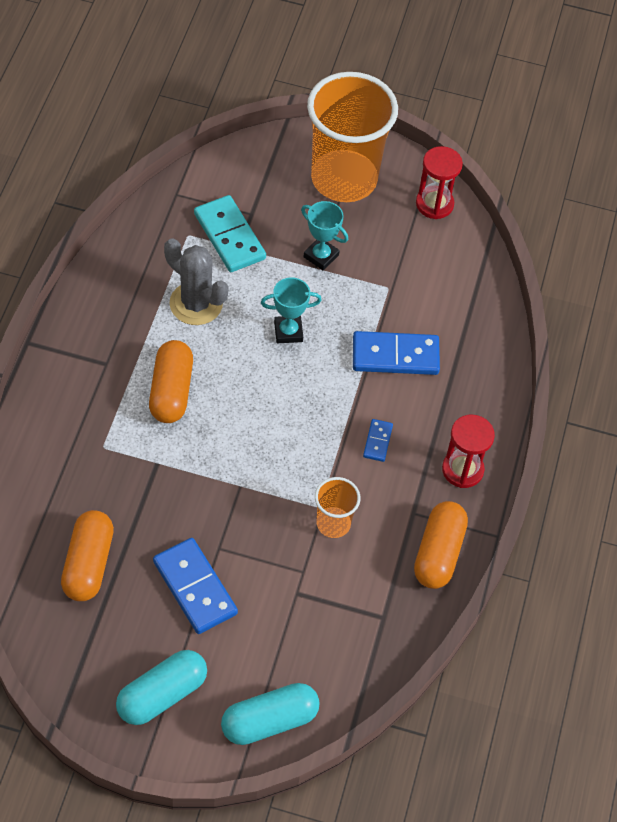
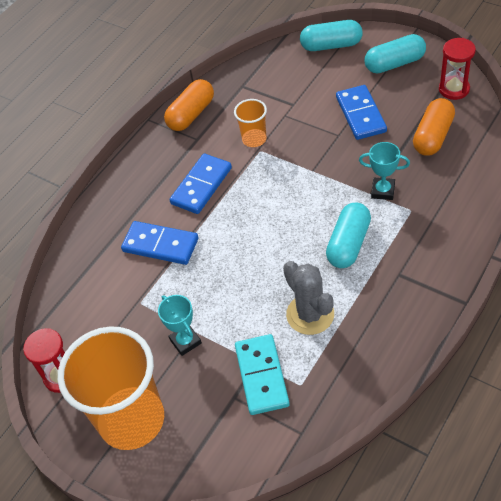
camera: 150 degrees left, 5 degrees down
(171, 391) = (348, 244): orange capsule -> turquoise capsule
(288, 332) = (238, 277): turquoise trophy -> turquoise trophy (383, 191)
(377, 441) = (201, 186): blue domino -> blue domino, size x2.01
(462, 470) = (150, 160): red hourglass -> red hourglass (454, 89)

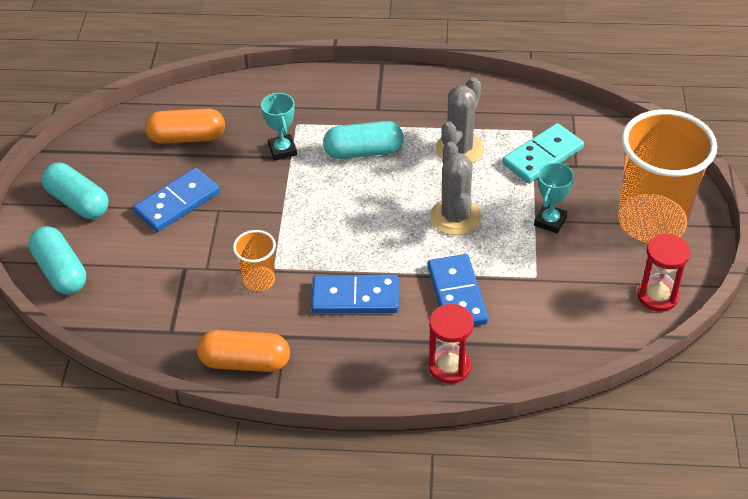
camera: 125 degrees left, 5 degrees down
(235, 276) = (455, 217): none -> grey cactus
(454, 89) = (106, 142): red hourglass -> red hourglass (449, 366)

